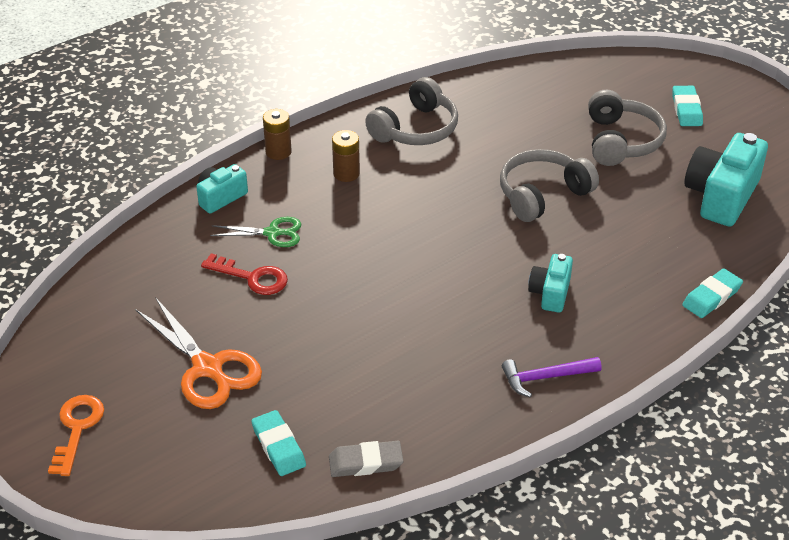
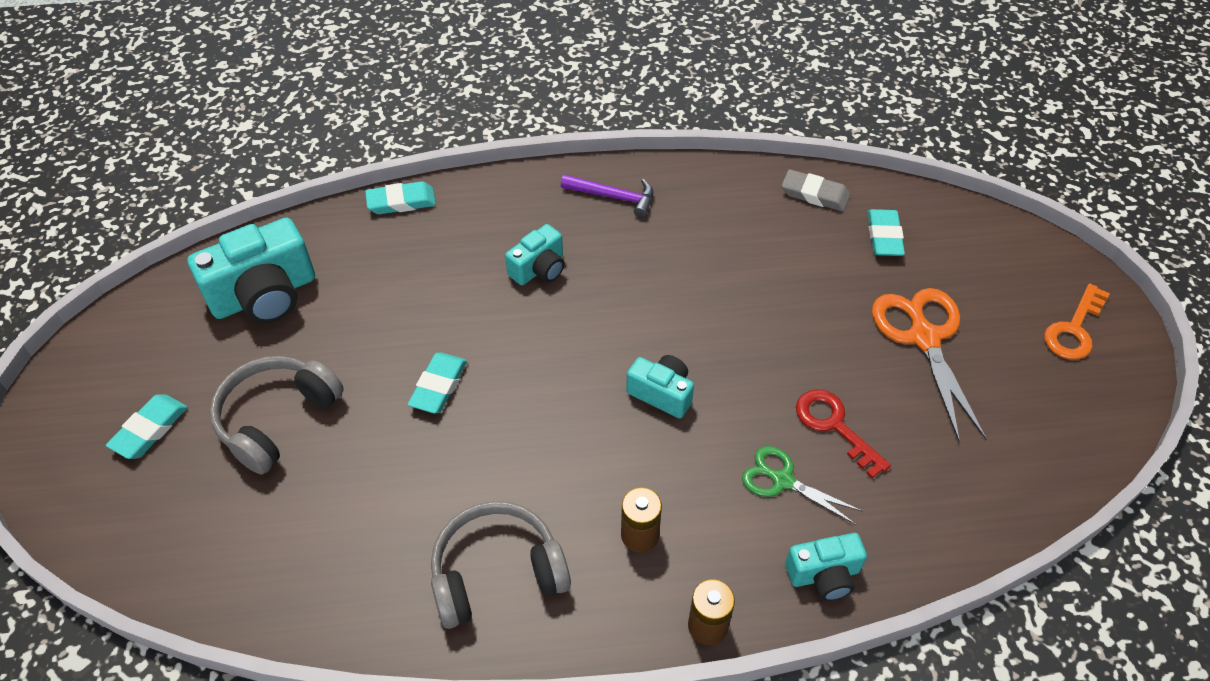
camera: 150 degrees left, 10 degrees up
(388, 249) = (662, 393): none -> turquoise camera
(542, 195) = (439, 386): grey headphones -> turquoise eraser

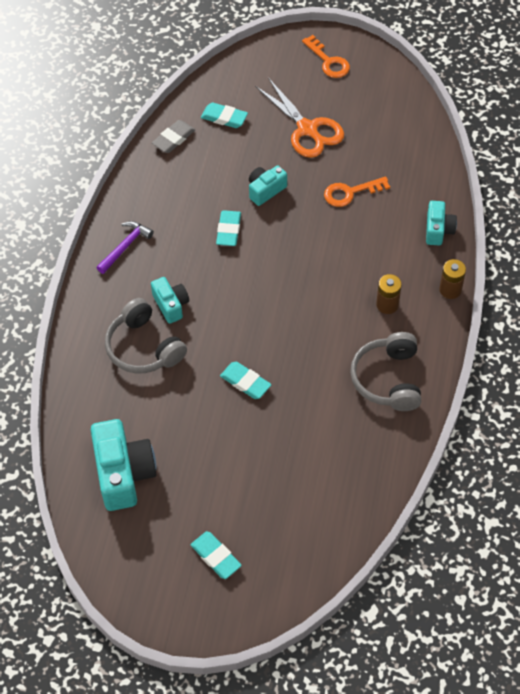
camera: 70 degrees left, 5 degrees up
(277, 419) = (236, 479): grey headphones -> grey headphones (144, 347)
(401, 202) = (70, 373): turquoise eraser -> turquoise eraser (228, 230)
(662, 393) = (297, 267): turquoise camera -> turquoise camera (265, 190)
(782, 480) = (376, 228): green scissors -> none
(834, 426) = (350, 193): red key -> orange key
(924, 338) = (307, 129): orange scissors -> orange scissors turned 135 degrees counterclockwise

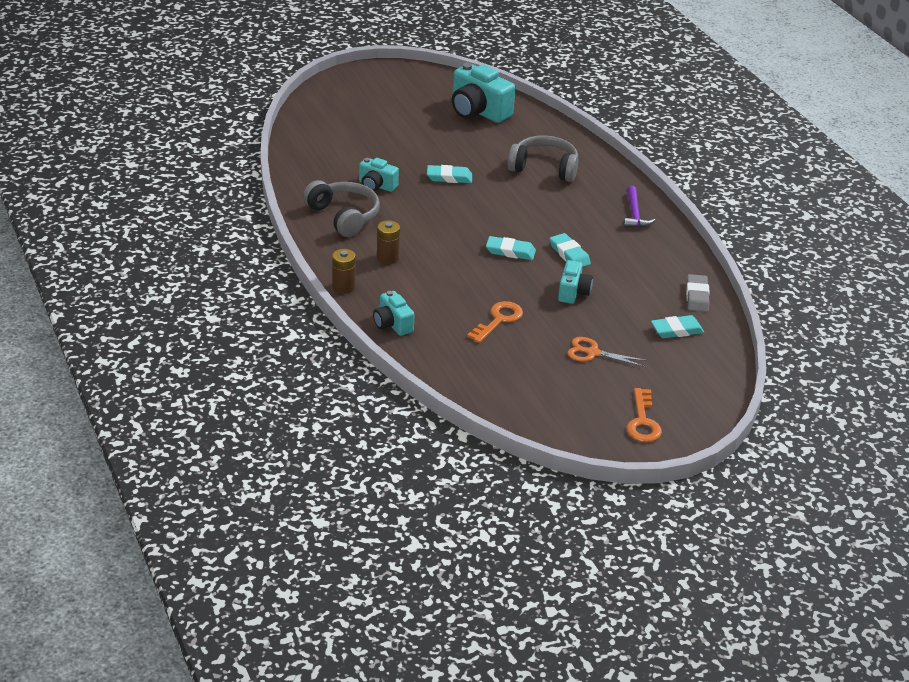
camera: 140 degrees right, 20 degrees down
(171, 305) = (555, 196): turquoise camera -> turquoise camera (376, 186)
(216, 556) = (375, 100): turquoise eraser -> turquoise eraser (510, 251)
(307, 129) = (593, 353): orange scissors -> orange scissors, size x0.60
(328, 61) = (643, 422): orange key -> orange key turned 105 degrees counterclockwise

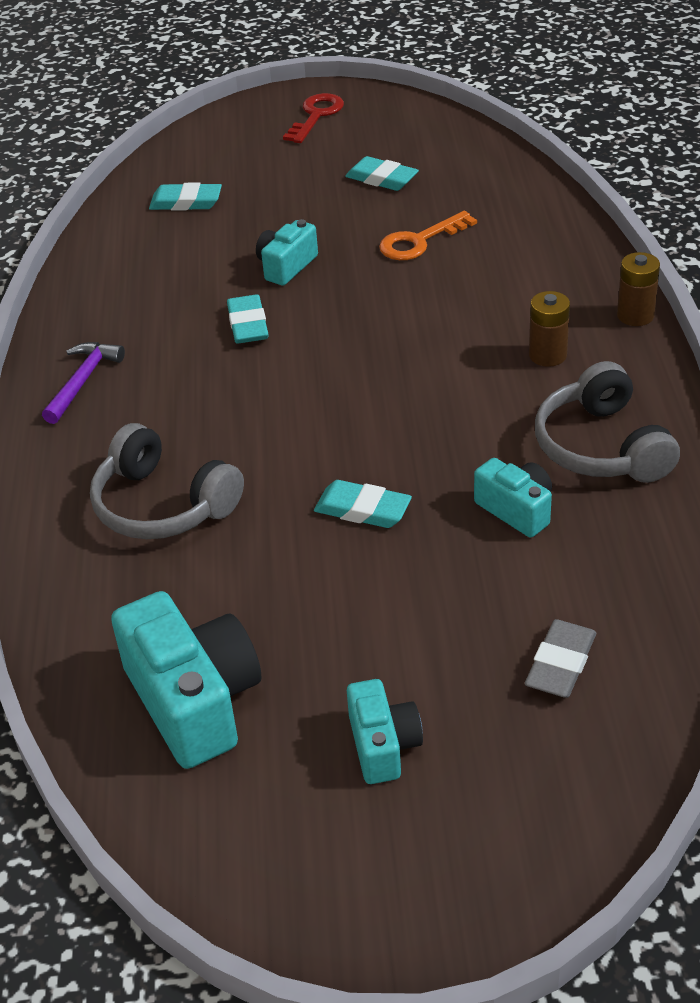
camera: 155 degrees left, 5 degrees up
(392, 324) = (576, 253): turquoise camera -> turquoise camera (383, 745)
(510, 251) = (339, 341): turquoise eraser -> turquoise eraser (382, 179)
(593, 353) = (319, 188): orange scissors -> none
(643, 422) = (316, 115): orange key -> red key
(697, 296) = (116, 240): grey eraser -> grey eraser (561, 664)

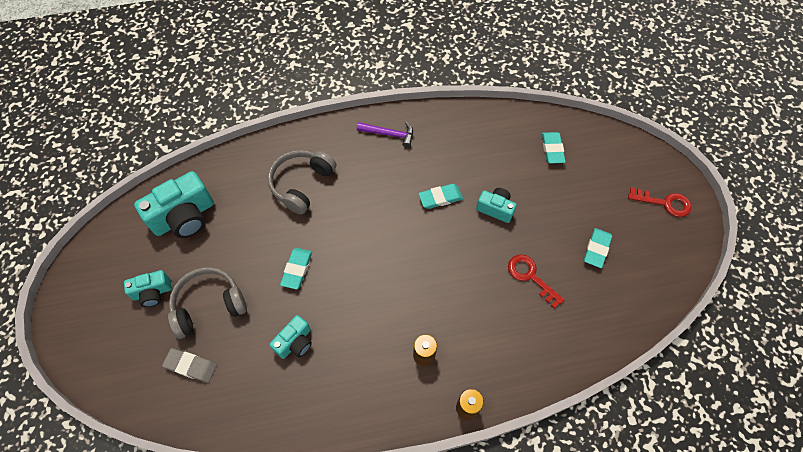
camera: 80 degrees right, 20 degrees up
(419, 241) = (530, 276): orange key -> red key
(601, 447) = (344, 386): grey headphones -> grey headphones (209, 305)

